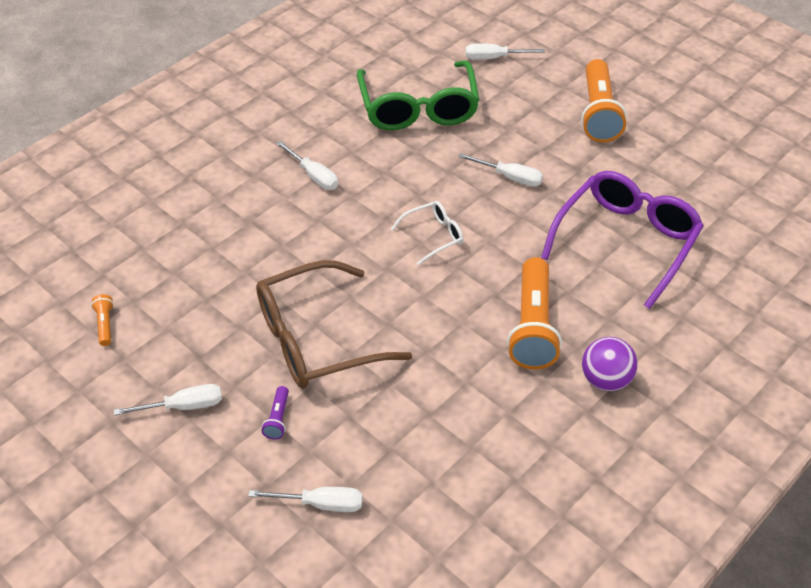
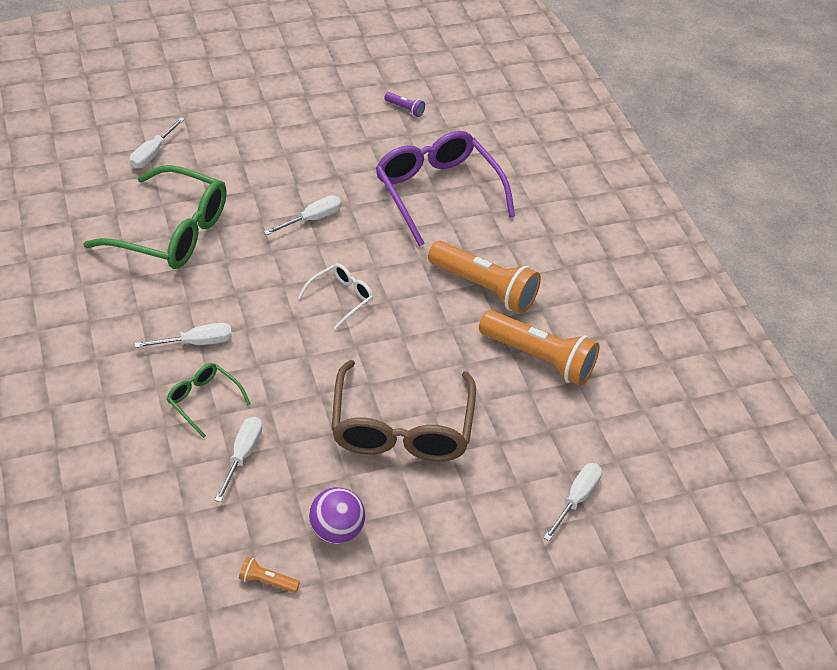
camera: 65 degrees left, 0 degrees up
(183, 406) = (414, 555): white screwdriver -> white screwdriver (242, 455)
(258, 207) = (204, 401): none -> green glasses
(278, 418) = (471, 491): purple flashlight -> purple flashlight (405, 109)
(433, 236) = (341, 298): white glasses -> white glasses turned 45 degrees clockwise
(598, 113) = (283, 131): orange flashlight -> orange flashlight (539, 358)
(605, 380) = (563, 275): purple ball -> purple ball (336, 530)

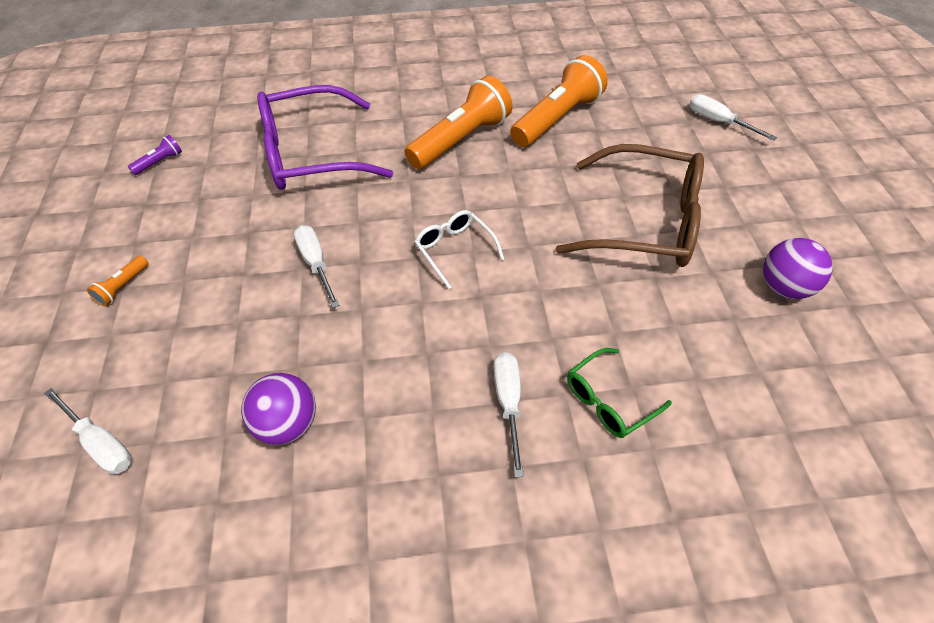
camera: 75 degrees left, 5 degrees up
(171, 232) = (287, 424): green glasses -> purple ball
(242, 455) = (693, 364): white screwdriver -> none
(267, 581) = (864, 353): orange flashlight -> orange flashlight (123, 287)

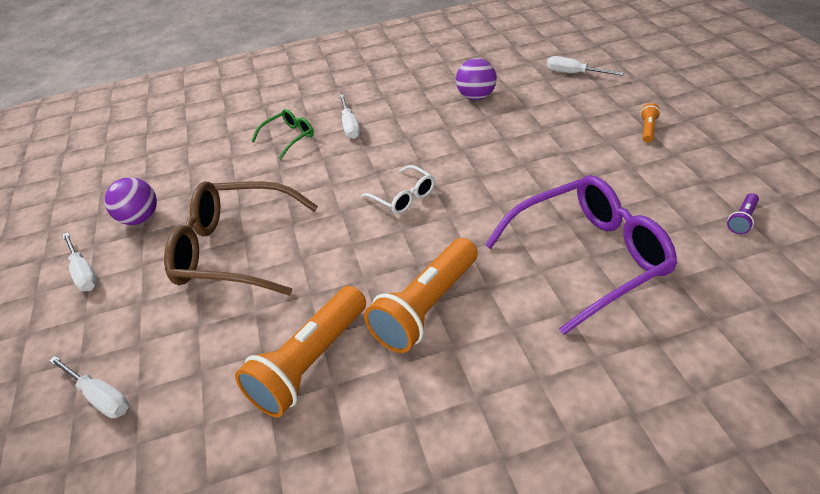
camera: 175 degrees right, 10 degrees down
(316, 264) = (513, 168): white screwdriver -> white screwdriver (84, 273)

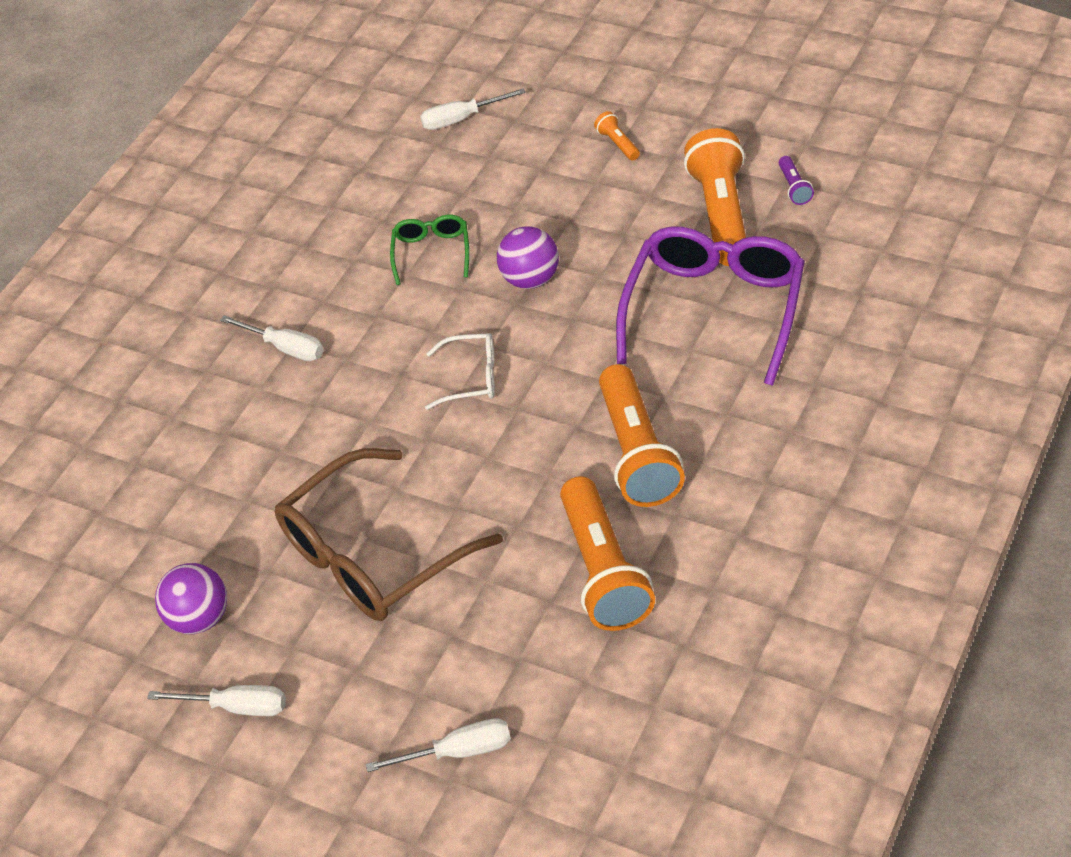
camera: 45 degrees left, 5 degrees up
(289, 138) = (229, 412): green glasses -> green glasses (432, 253)
(476, 97) = (387, 216): purple ball -> purple ball (531, 279)
(667, 204) = (722, 214): none -> orange flashlight

